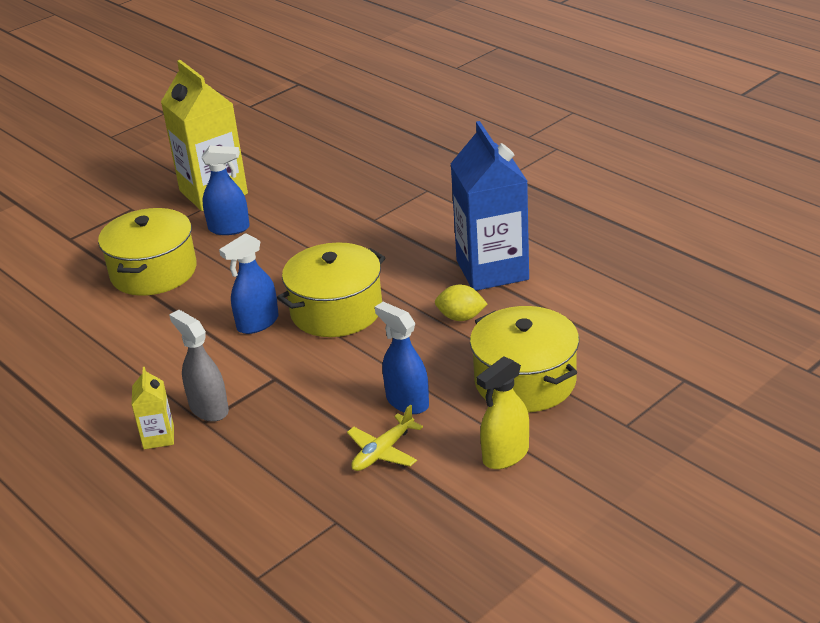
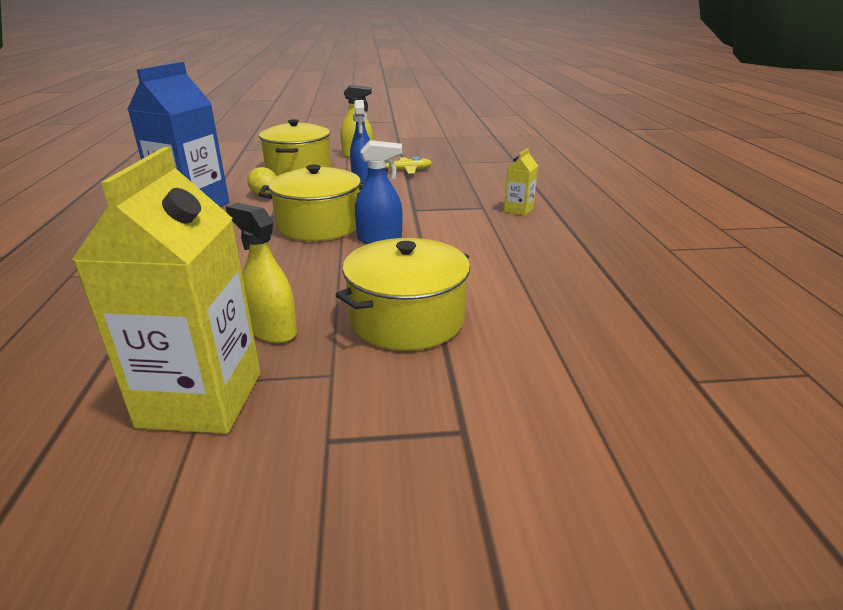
camera: 145 degrees left, 5 degrees down
(209, 409) = (473, 211): grey spray bottle -> none
(229, 228) = (272, 330): blue spray bottle -> yellow spray bottle

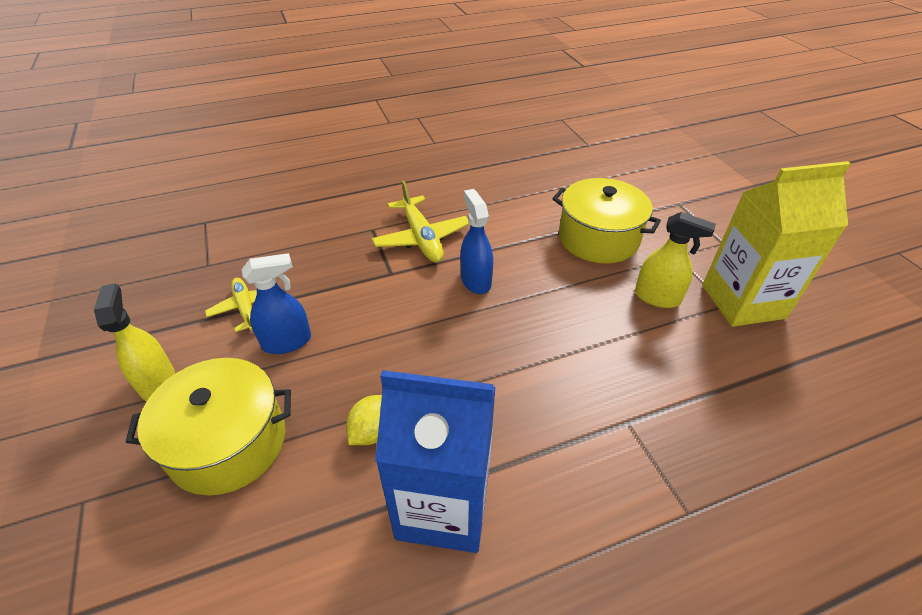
camera: 105 degrees left, 15 degrees up
(272, 330) = (657, 297): yellow spray bottle -> yellow spray bottle turned 90 degrees counterclockwise
(319, 225) = (458, 335): yellow pot -> none
(459, 224) = (421, 238): none -> yellow plane
(518, 210) = (374, 208): yellow carton -> none

